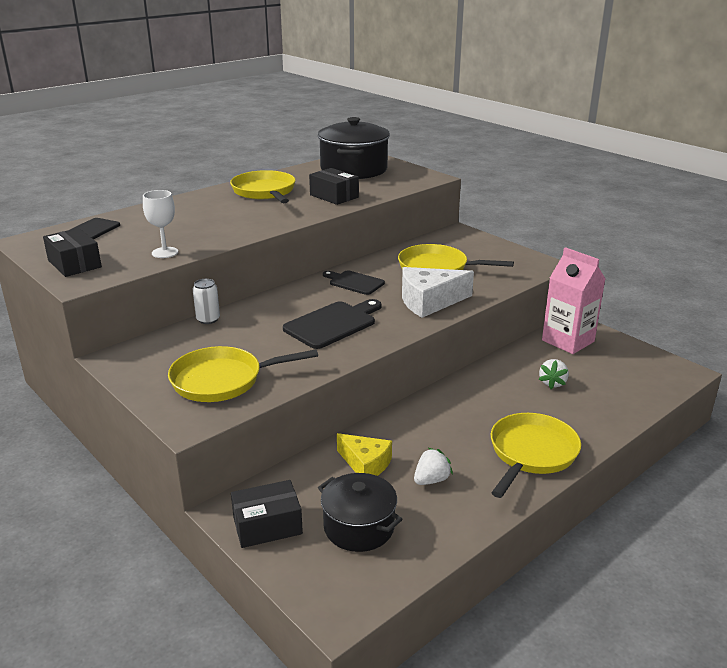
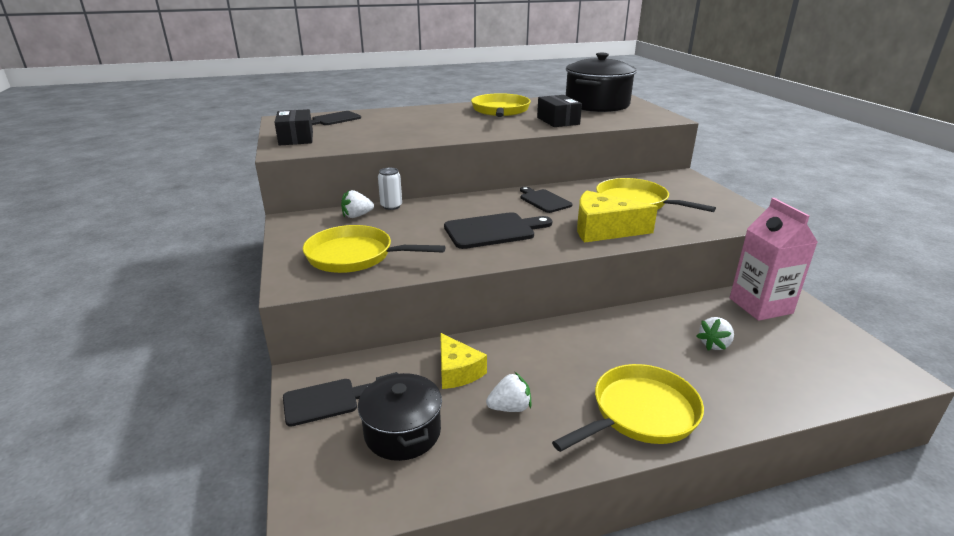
camera: 25 degrees right, 0 degrees up
(165, 252) = (370, 140): white goblet -> none
(182, 338) = (357, 216): none -> white strawberry
(267, 525) = (324, 401): black box -> black cutting board
(429, 301) = (603, 230): white cheese -> yellow cheese

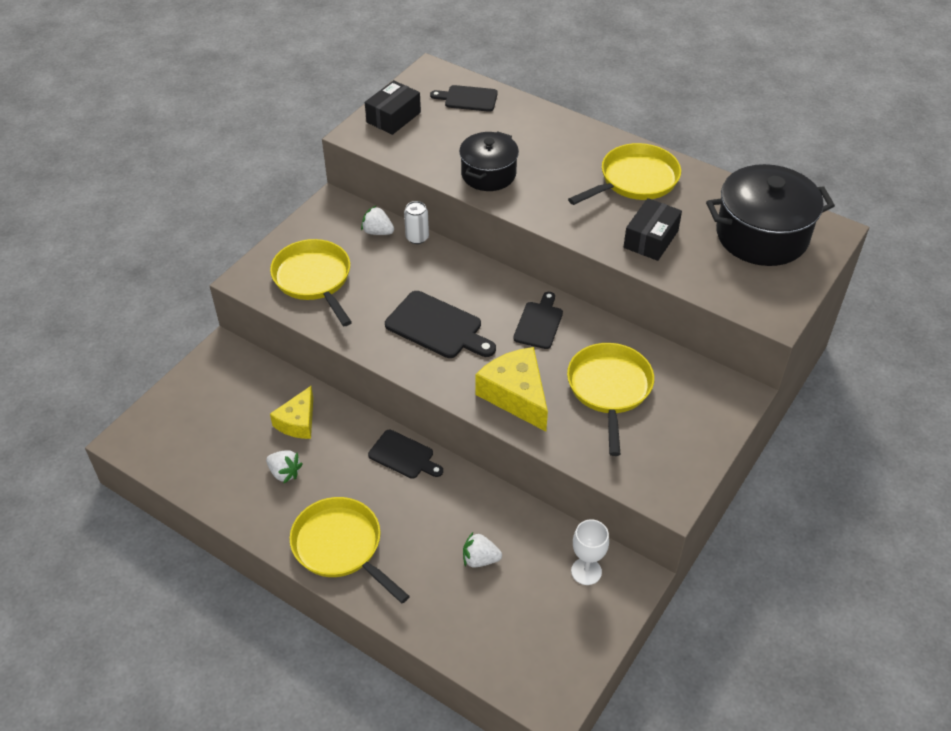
camera: 50 degrees right, 20 degrees up
(324, 401) = (209, 377): black cutting board -> black cutting board (403, 455)
(402, 432) = (216, 434): black pot -> black pot (488, 174)
(639, 413) = (341, 547): yellow pan -> yellow pan turned 150 degrees counterclockwise
(760, 306) = (586, 571): pink carton -> white goblet

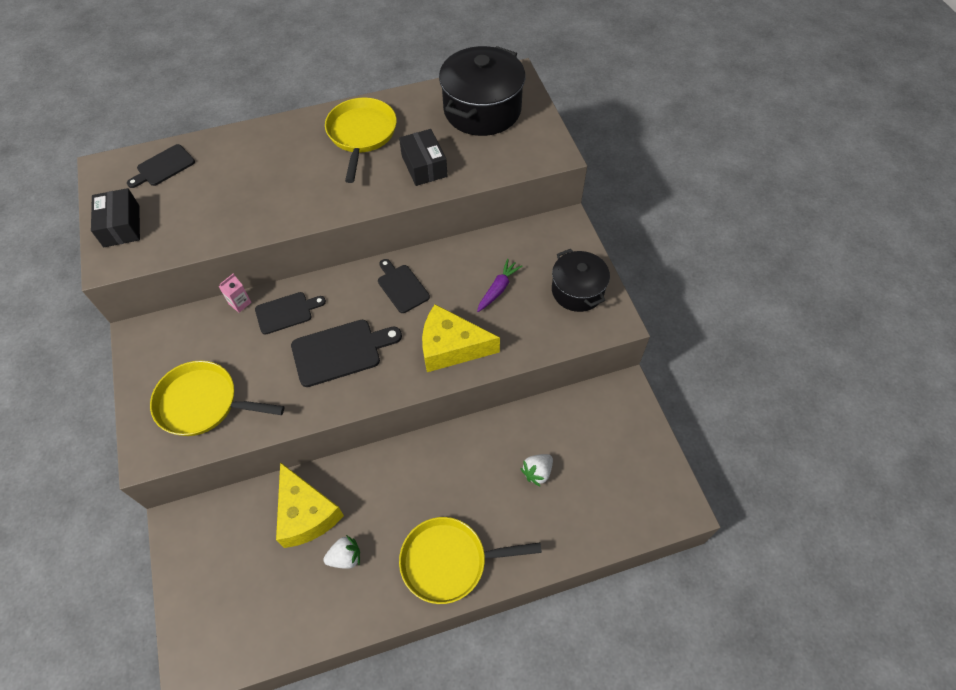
camera: 50 degrees left, 10 degrees up
(298, 422) = (306, 513): yellow cheese -> yellow cheese, size x1.52
(377, 232) = (204, 325): white strawberry -> none
(403, 455) = (407, 459): black cutting board -> black cutting board (286, 312)
(417, 237) = (240, 303): white can -> pink carton
(488, 174) = (257, 210): black pot -> black pot (577, 291)
(586, 571) = (598, 413): white goblet -> none
(609, 389) = (498, 289): yellow pan -> purple carrot

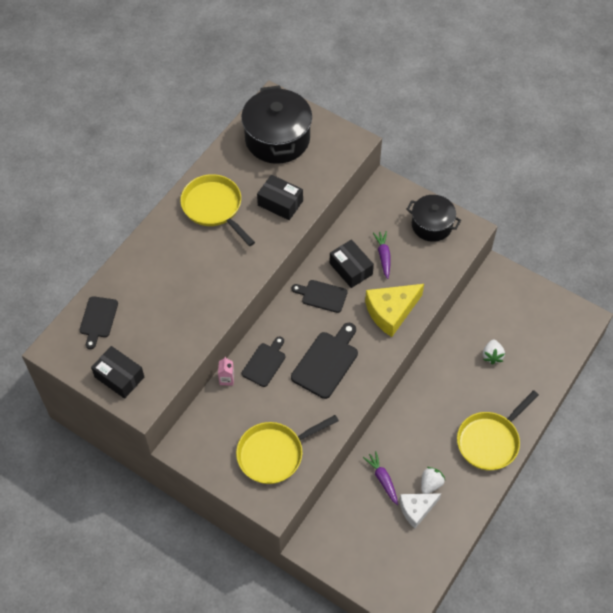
camera: 40 degrees left, 0 degrees up
(306, 513) = (382, 479): yellow cheese -> purple carrot
(306, 572) = (416, 509): none -> white cheese
(454, 280) = (350, 269): none -> black box

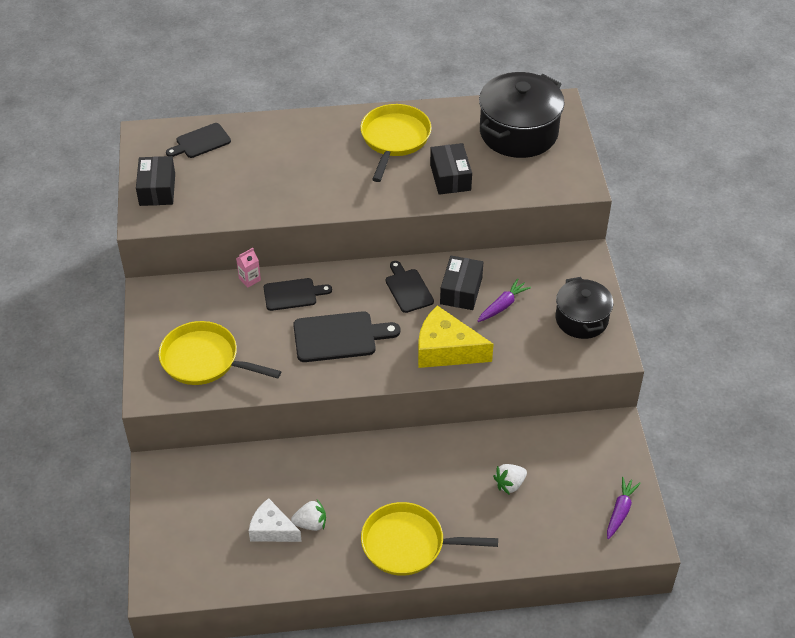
camera: 50 degrees right, 10 degrees down
(382, 479) = (279, 481): purple carrot -> purple carrot (620, 511)

